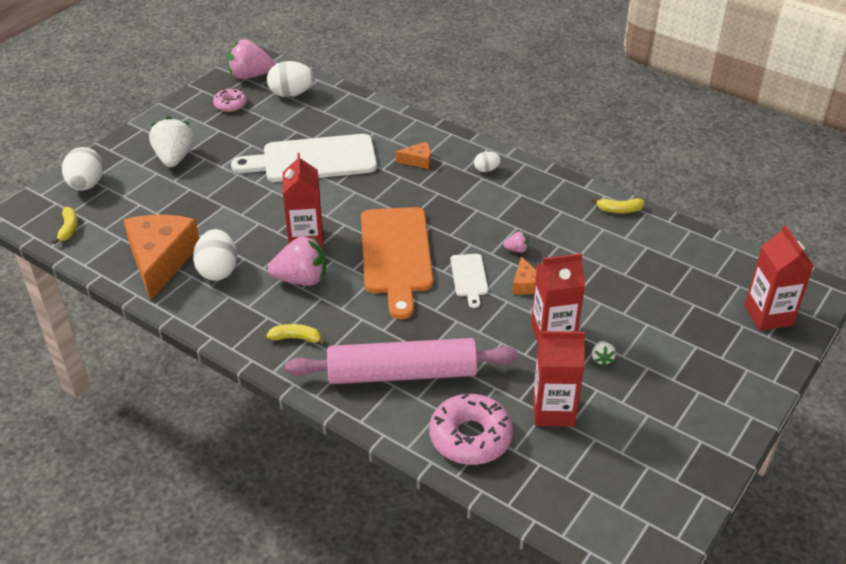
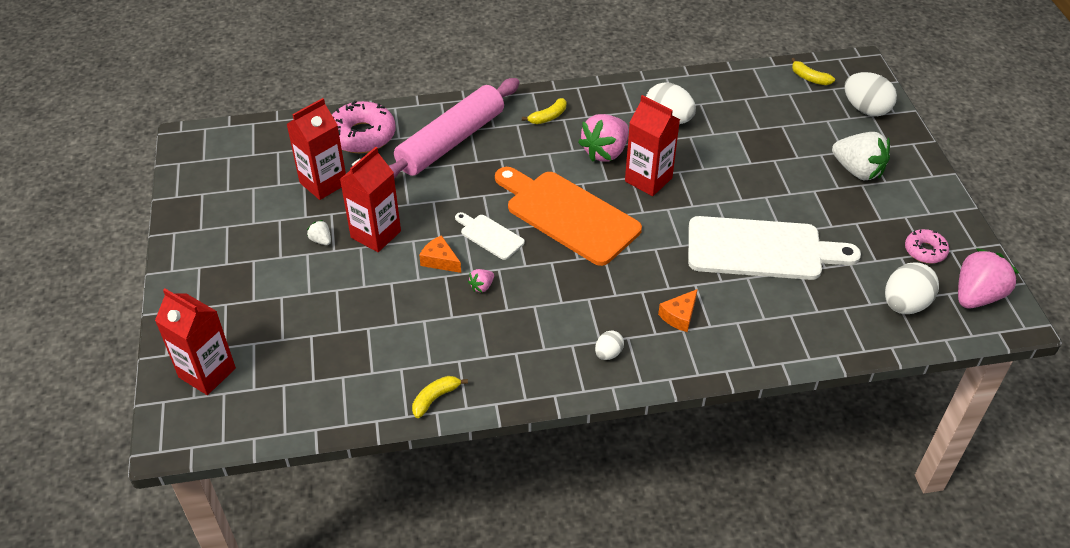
camera: 135 degrees right, 5 degrees up
(161, 261) = (714, 101): orange cheese -> none
(313, 159) = (761, 249): white cutting board -> white cutting board turned 60 degrees clockwise

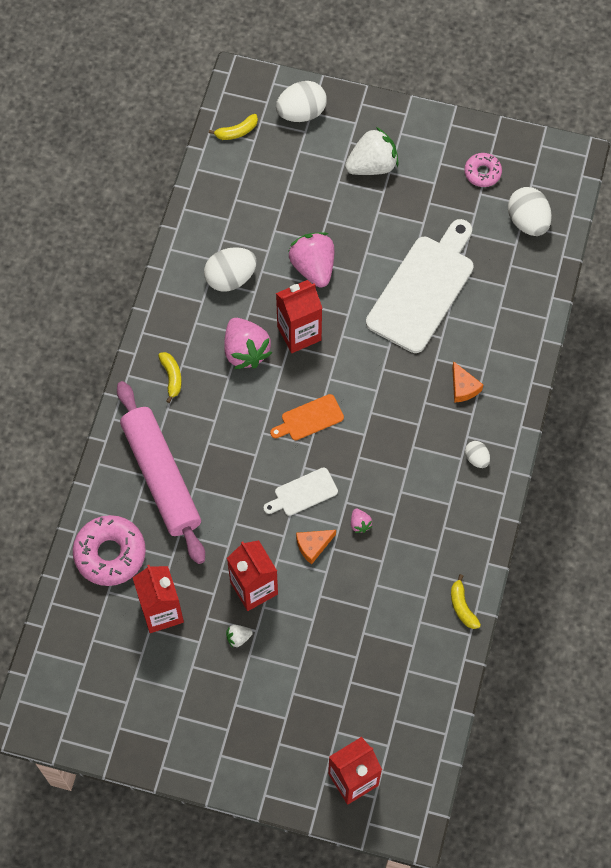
camera: 65 degrees left, 20 degrees up
(568, 215) = (309, 418): orange cutting board -> orange cutting board, size x0.47
(976, 296) = (543, 167): pink strawberry -> pink strawberry (313, 267)

